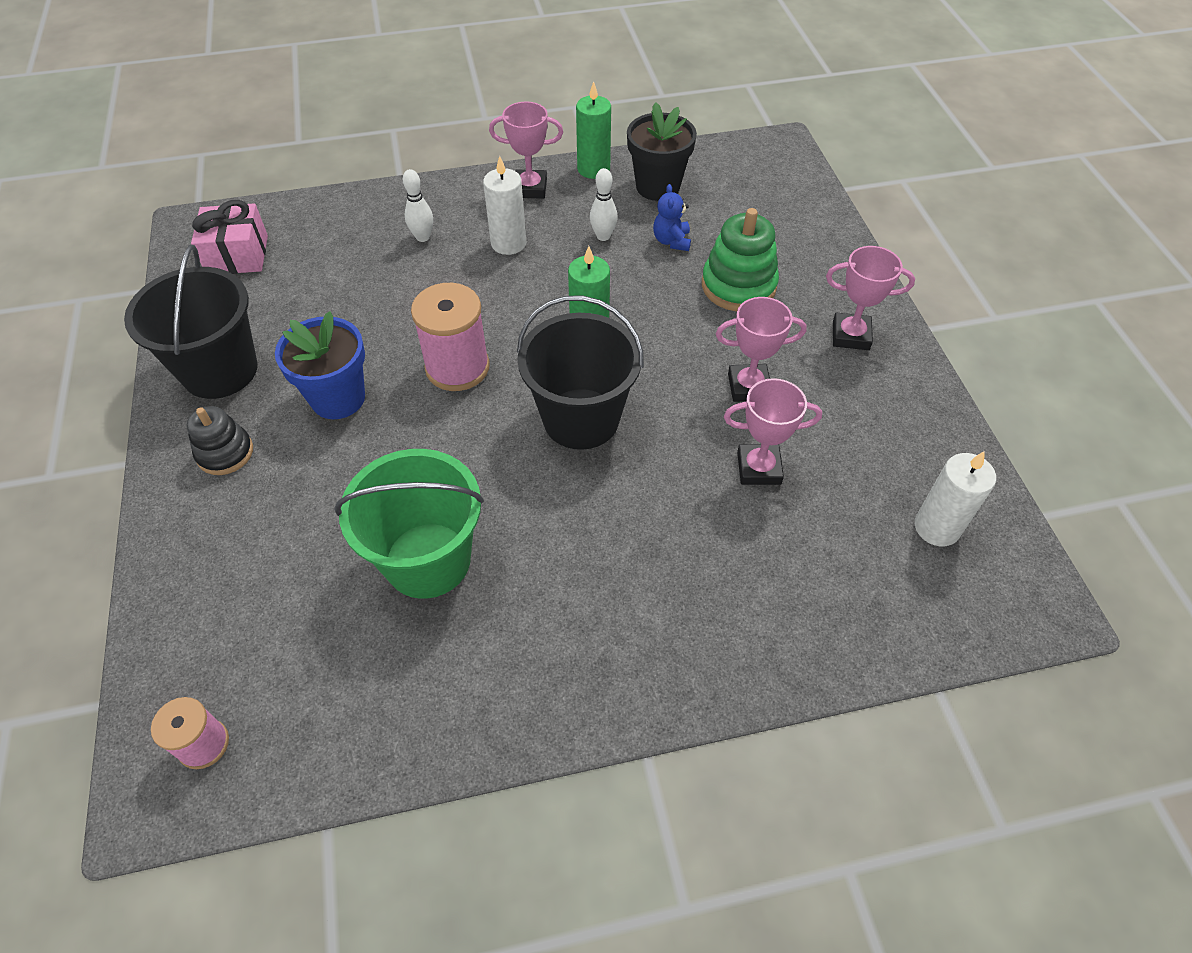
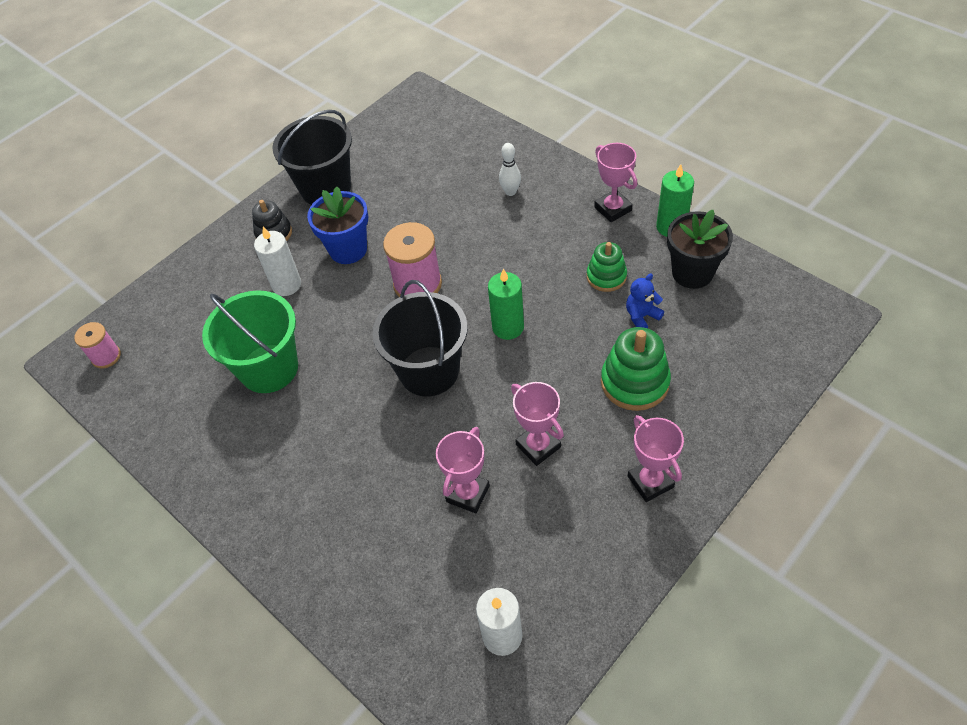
camera: 60 degrees right, 0 degrees up
(237, 255) = (415, 128): pink gift -> none
(508, 243) = (548, 234): white candle -> white candle (286, 285)
(603, 236) = (606, 276): white bowling pin -> green stacking toy
(758, 468) = (468, 494): pink trophy -> pink trophy turned 60 degrees clockwise

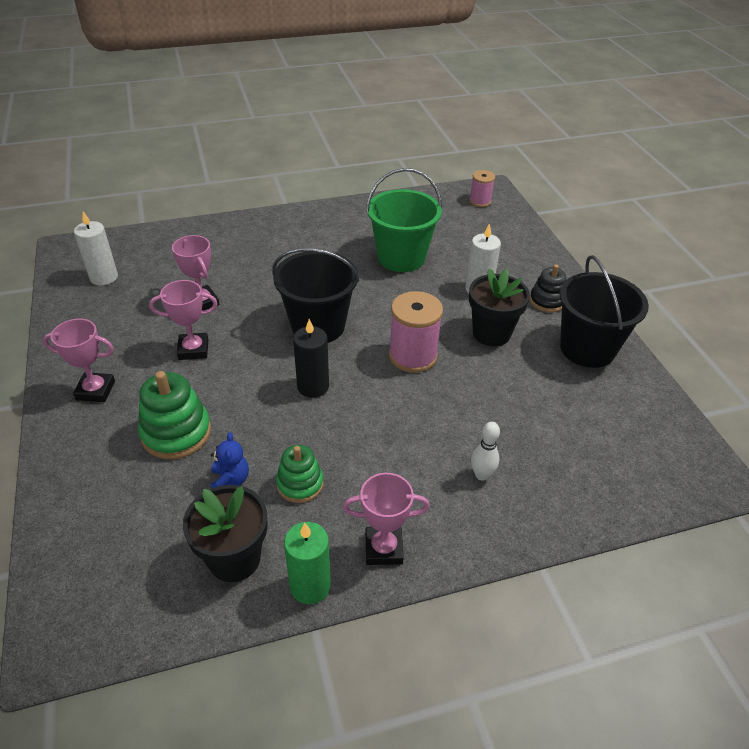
camera: 115 degrees right, 10 degrees down
(348, 249) = (491, 333): blue flower pot -> black flower pot
(508, 327) = (313, 386): green candle -> black candle

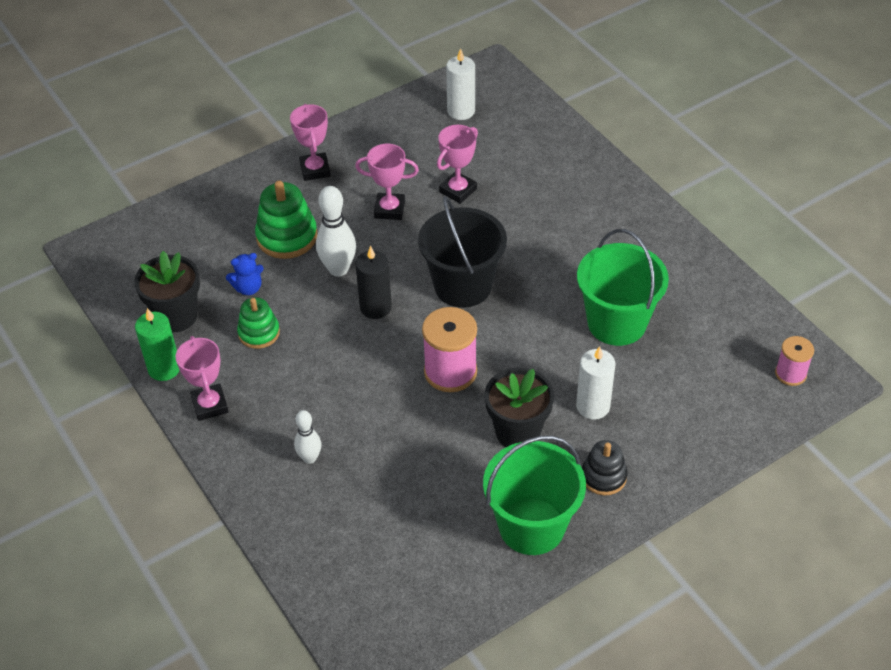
camera: 75 degrees right, 5 degrees up
(193, 349) = (389, 209): pink trophy -> pink trophy turned 60 degrees counterclockwise
(248, 402) = (338, 269): none -> white bowling pin
(587, 348) = (531, 526): black bucket -> green bucket

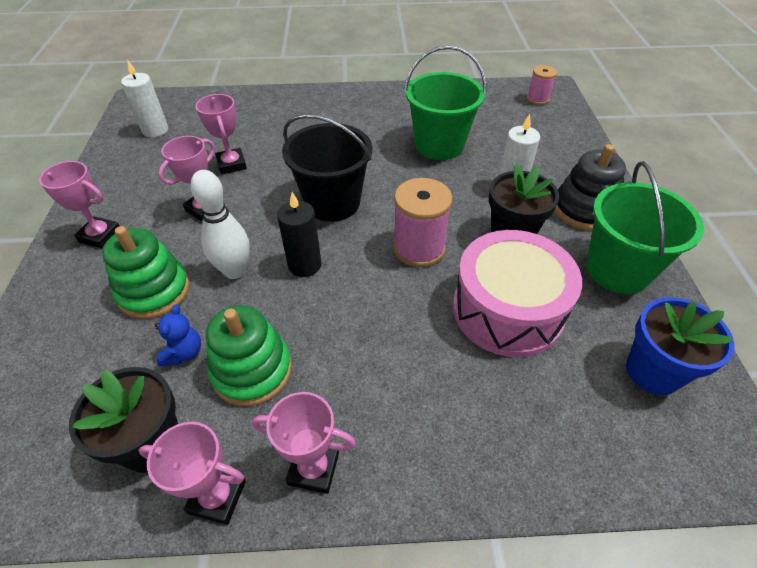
camera: 60 degrees left, 0 degrees up
(164, 368) = (217, 497): green candle -> pink trophy
(259, 333) = (252, 370): green stacking toy -> green stacking toy, size x1.56
(310, 458) = (453, 399): white bowling pin -> none
(421, 579) = (652, 371): none -> blue flower pot
(422, 460) = (507, 310): none -> pink drum
(603, 476) = (583, 210): black stacking toy -> black stacking toy, size x1.56

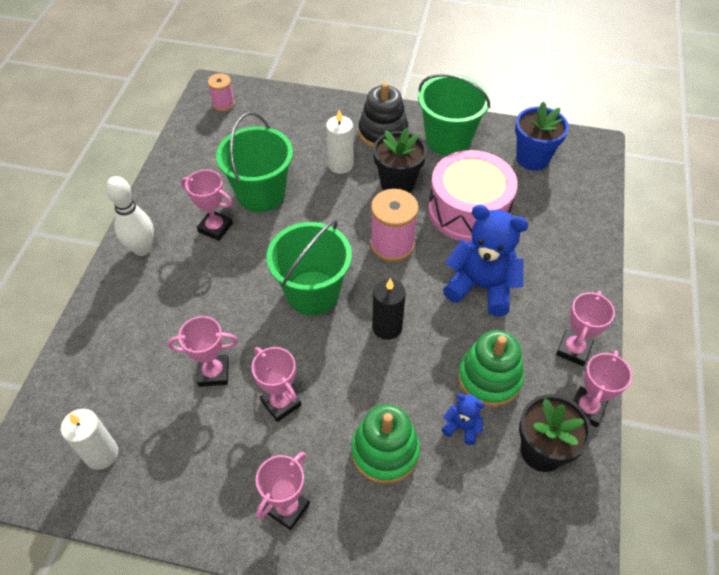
camera: 75 degrees left, 5 degrees up
(235, 271) = (378, 382): white bowling pin -> white bowling pin (142, 249)
(332, 203) = (312, 293): black bucket -> green bucket
(385, 129) = (215, 228): none -> pink trophy
(388, 342) = (481, 286): none -> blue teddy bear

